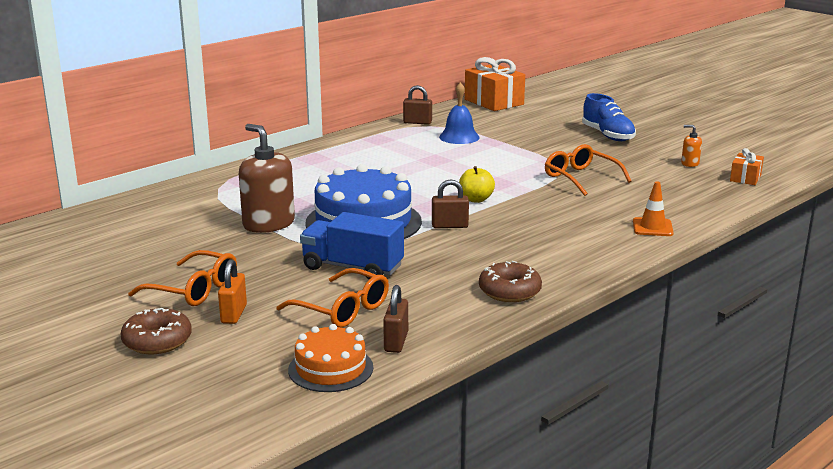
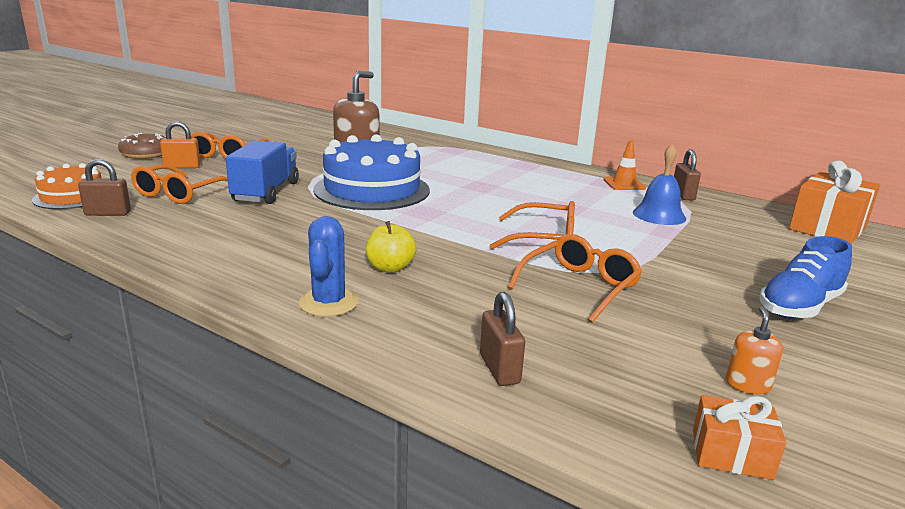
camera: 75 degrees right, 0 degrees up
(449, 226) = (374, 221): brown padlock -> brown padlock (499, 369)
(476, 199) = (457, 230): yellow apple -> yellow apple (390, 268)
(501, 176) = (544, 239): none -> orange glasses
(509, 291) = (202, 253): brown donut -> none
(604, 247) = (328, 303): none -> blue cactus
(652, 227) = (412, 339): orange traffic cone -> orange traffic cone (624, 184)

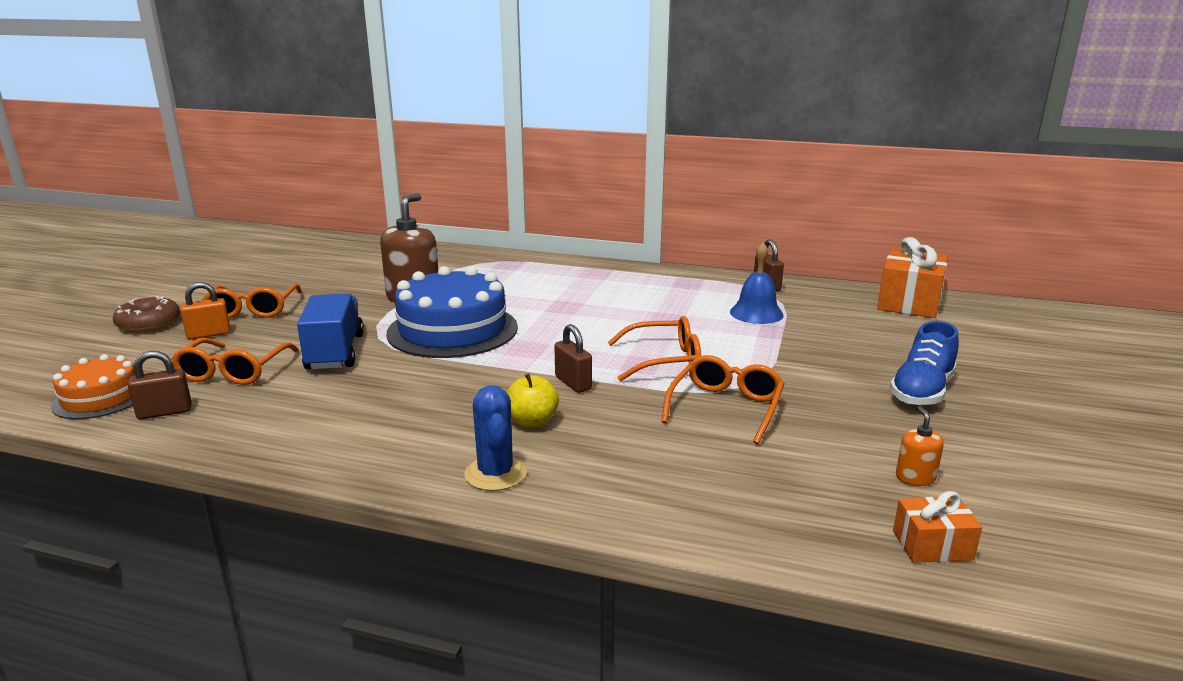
camera: 15 degrees left, 0 degrees up
(499, 369) = (702, 509): brown padlock -> brown padlock (573, 383)
(624, 184) = (705, 281): orange traffic cone -> none

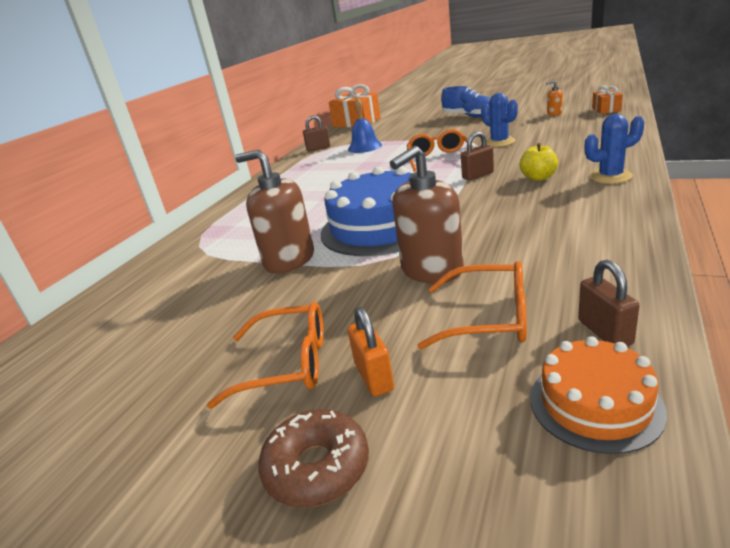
camera: 80 degrees left, 5 degrees up
(335, 352) = (431, 270): blue truck -> brown soap dispenser
(726, 407) = (499, 142): orange glasses -> blue cactus

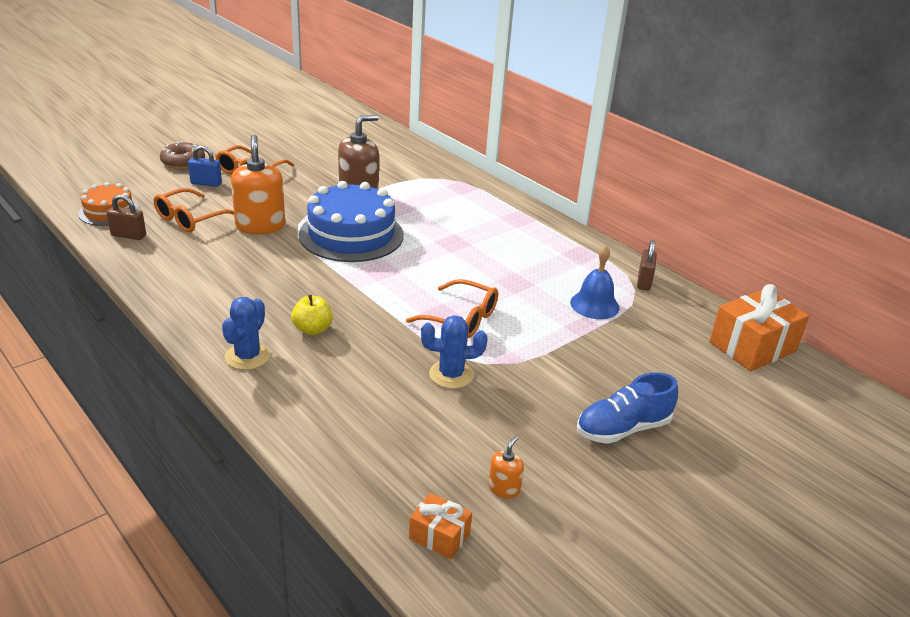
camera: 110 degrees right, 5 degrees up
(374, 377) = (206, 183): orange padlock -> blue padlock
(431, 270) = (260, 226): brown soap dispenser -> orange soap dispenser
(478, 175) = (375, 311): brown padlock -> none

